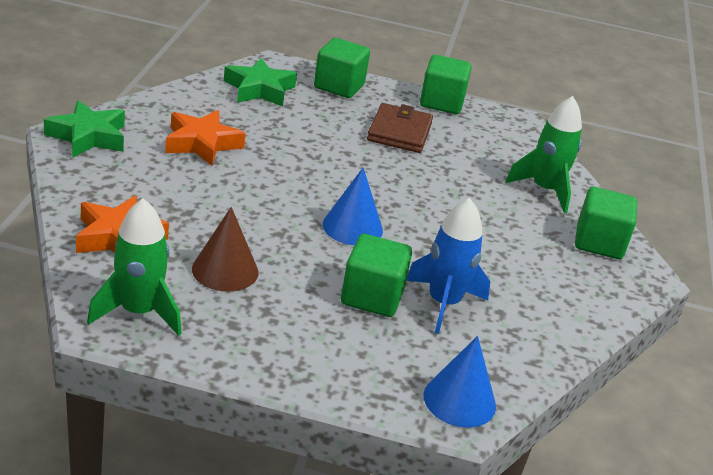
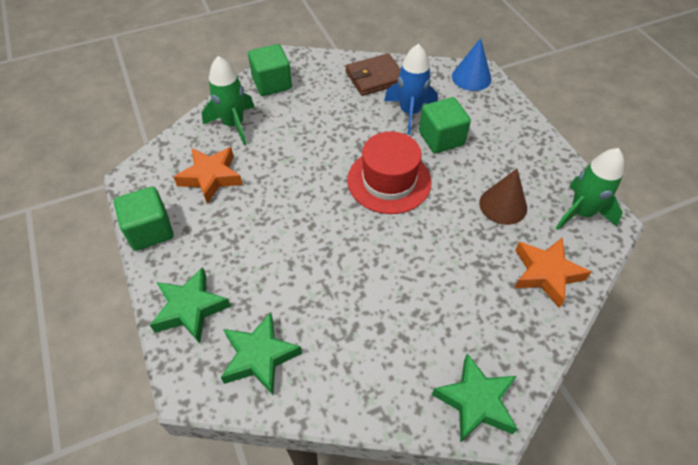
camera: 120 degrees left, 20 degrees up
(202, 143) = (392, 323): orange star -> orange star (211, 177)
(339, 86) = (190, 309): green cube -> green star
(352, 227) = (389, 181): blue cone -> red hat
(399, 132) = (233, 227): brown wallet -> brown wallet (375, 77)

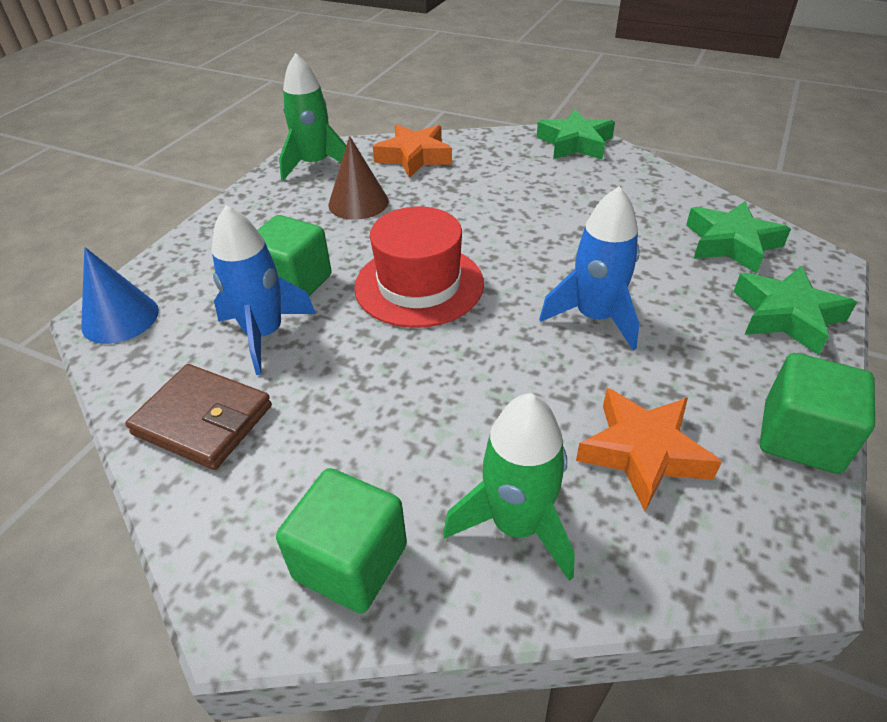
camera: 130 degrees left, 10 degrees down
(287, 228) = (594, 317): none -> blue rocket

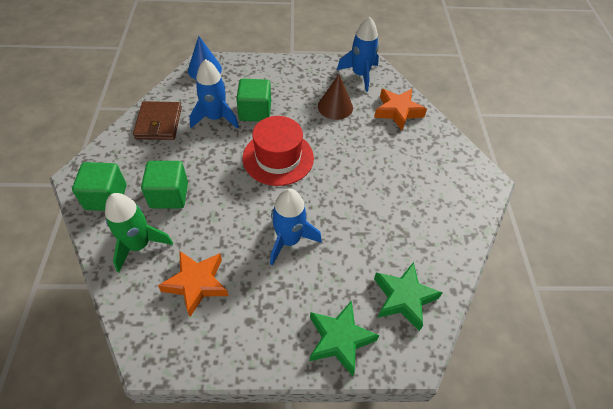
camera: 60 degrees right, 10 degrees up
(315, 164) = (360, 75): green rocket -> blue rocket
(575, 143) = (474, 183): green star -> none
(800, 437) = (234, 355): green cube -> green cube (169, 195)

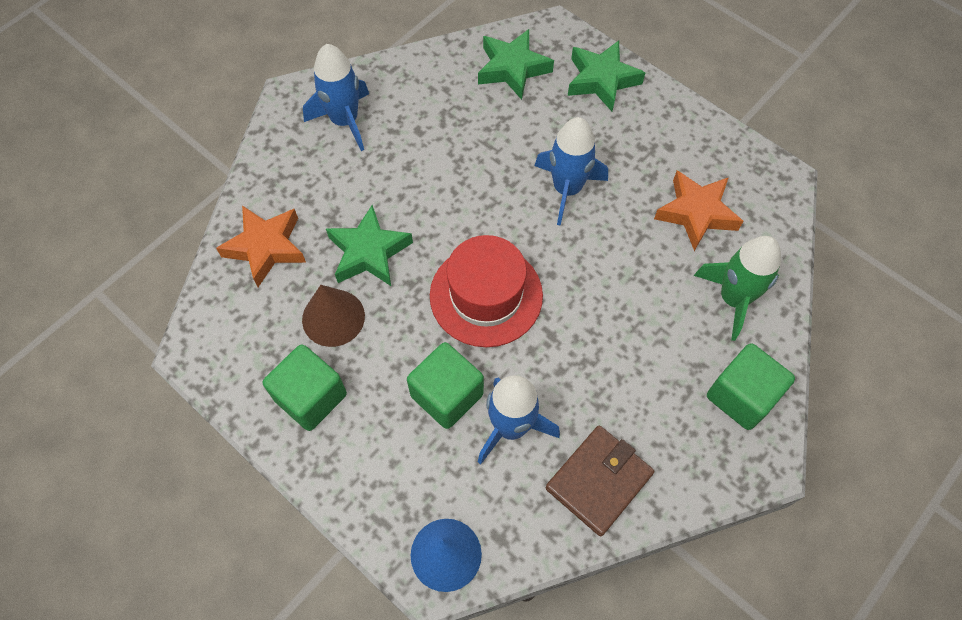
camera: 135 degrees left, 10 degrees up
(169, 195) = (660, 341): green cube -> green cube (311, 397)
(353, 139) = (368, 252): none -> green star
(360, 75) = (233, 346): blue rocket -> blue rocket (345, 121)

